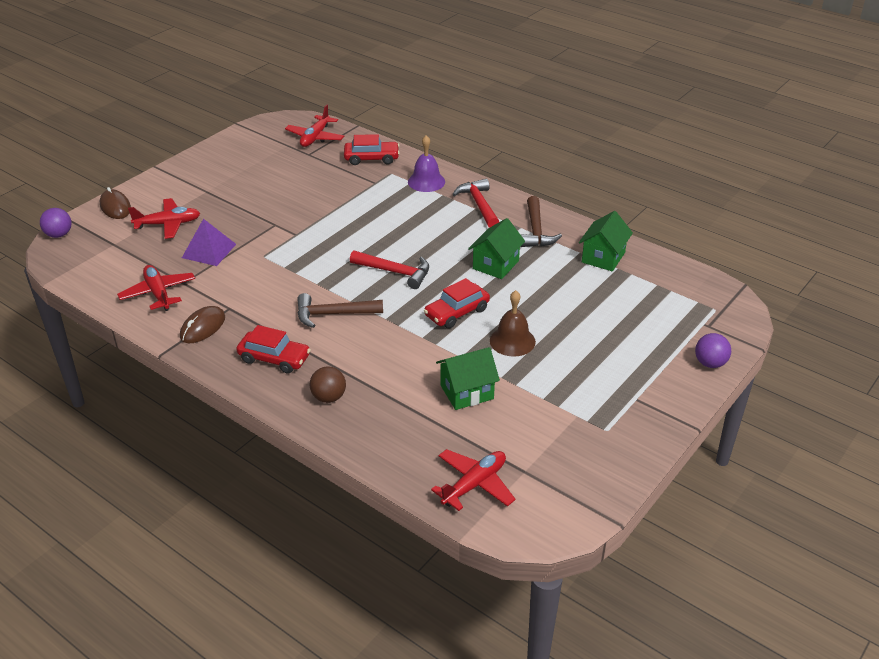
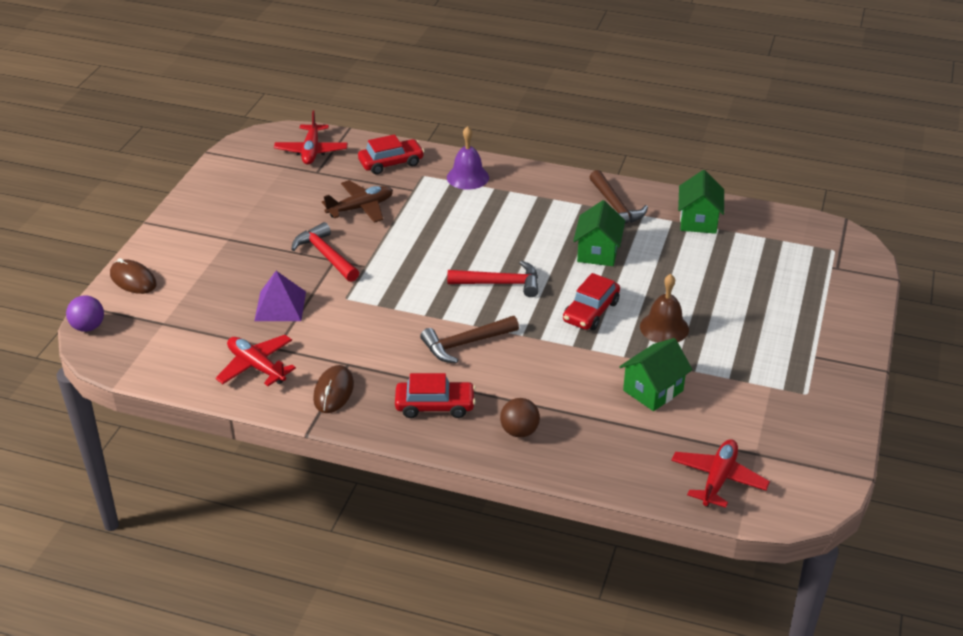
camera: 20 degrees left, 0 degrees up
(168, 224) = (211, 286): red plane -> none
(323, 188) = (361, 208): none -> brown plane
(479, 205) = (540, 191): red hammer -> red hammer (326, 255)
(710, 363) = (860, 305): purple ball -> none

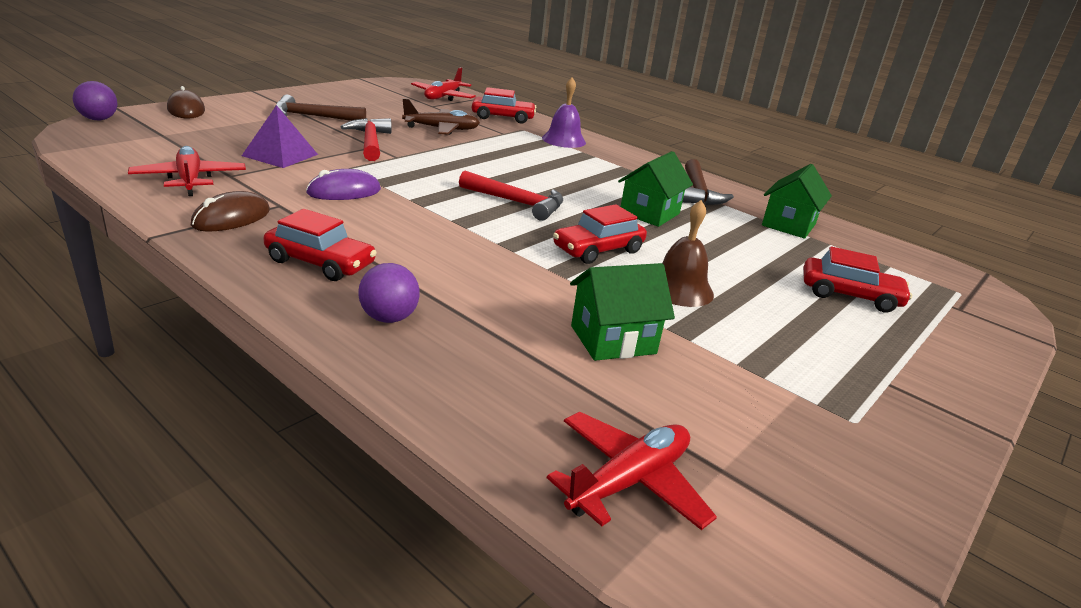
camera: 20 degrees right, 10 degrees down
(373, 328) = (344, 191): none -> purple mouse
(465, 343) = (424, 229): brown hammer -> brown hammer (313, 117)
(519, 431) = (389, 318): brown ball -> purple ball
(768, 285) = (850, 295): none -> red car

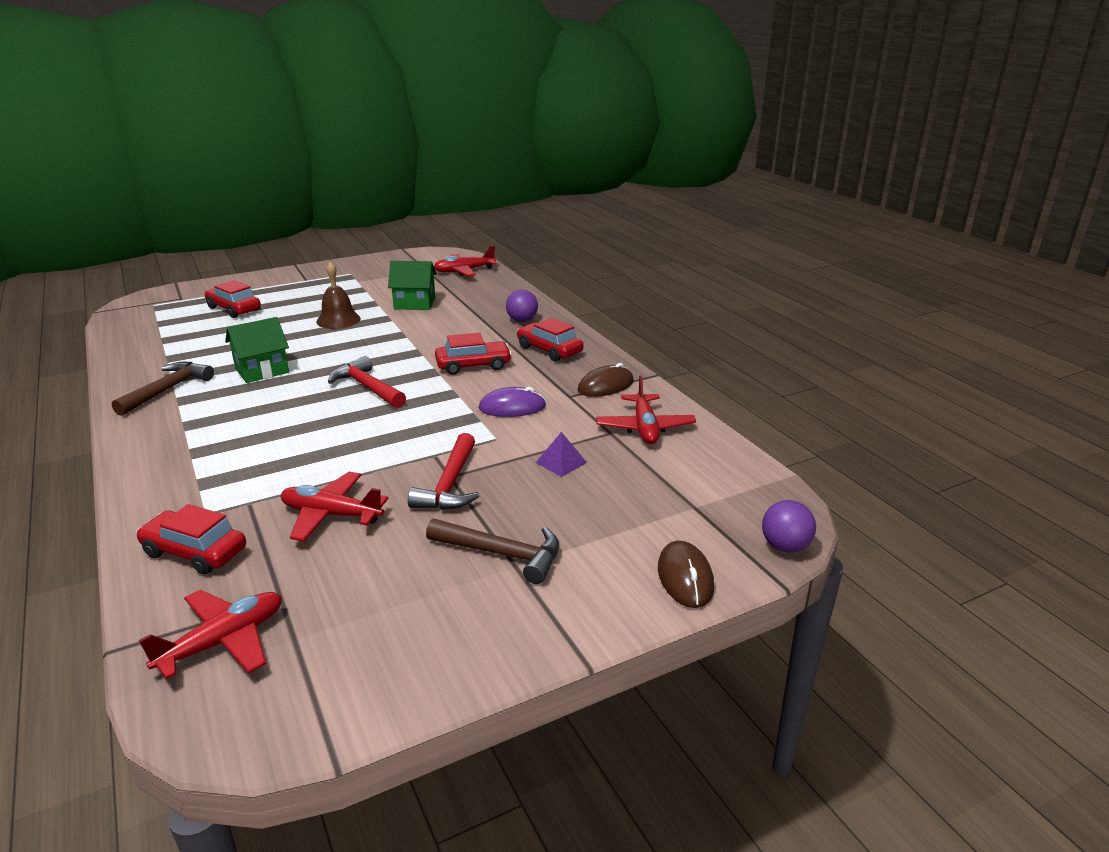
camera: 155 degrees left, 0 degrees up
(280, 155) = (561, 462): purple pyramid -> purple pyramid, size x0.63
(442, 129) = (331, 515): brown plane -> red plane
(563, 140) = (181, 483): purple bell -> none
(598, 250) = (354, 345): red car -> red car (473, 365)
(788, 225) = (157, 353): green house -> none

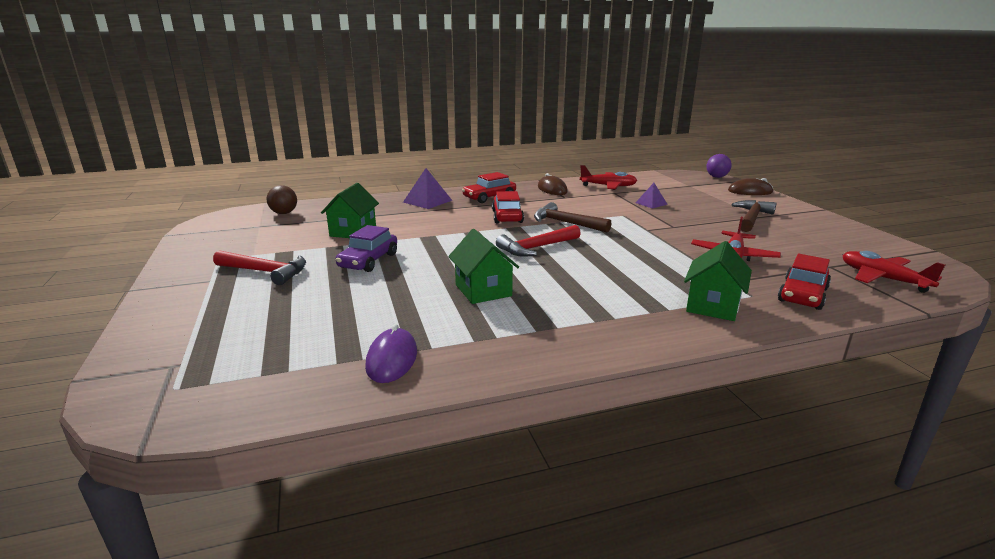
camera: 80 degrees left, 5 degrees down
(167, 390) = (516, 337): brown hammer -> brown hammer (566, 223)
(189, 484) = (713, 306): none -> green house
(234, 309) = (272, 319): red car -> none
(338, 320) = (368, 261): brown bell -> purple car
(450, 484) = (684, 227): red hammer -> red hammer (265, 272)
(464, 271) = (284, 213): red plane -> brown ball
(512, 407) = (579, 210): purple mouse -> purple mouse (392, 359)
(522, 320) = (427, 201): purple ball -> purple pyramid

